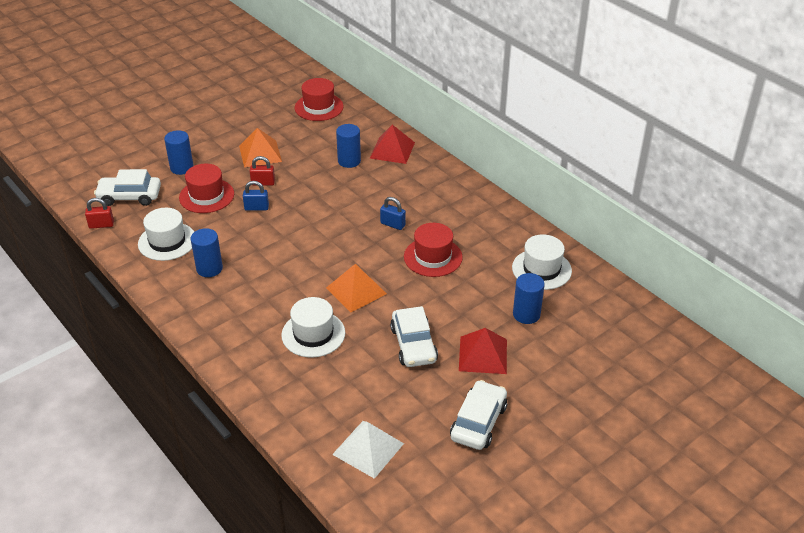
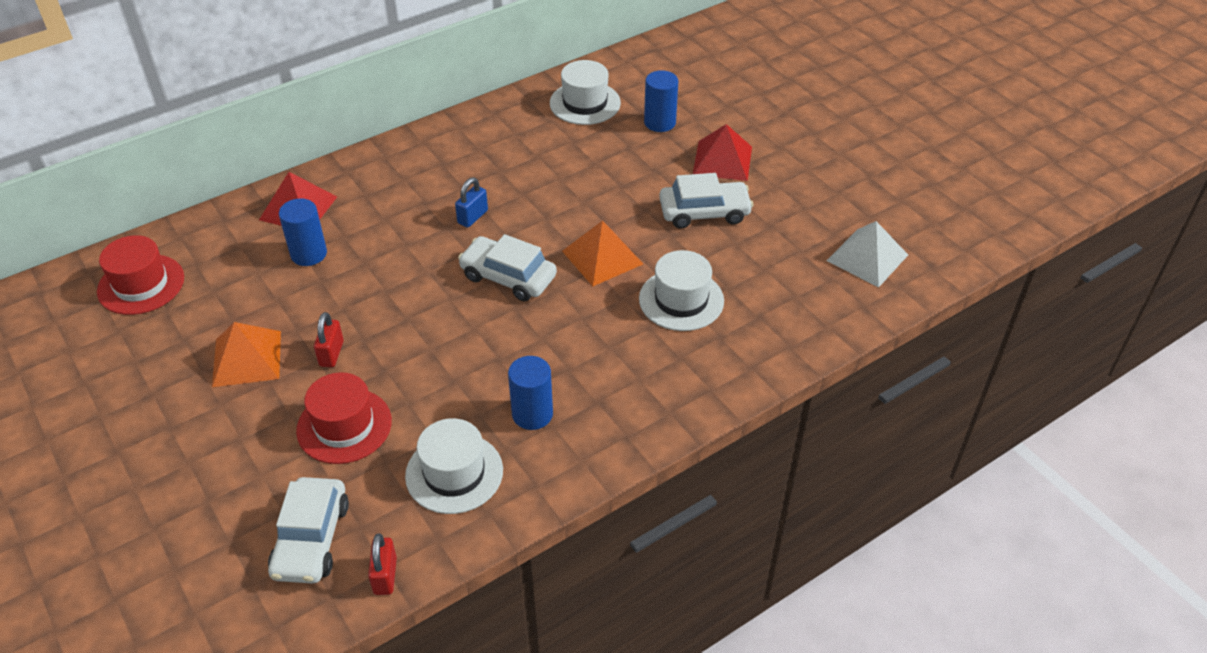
camera: 85 degrees left, 5 degrees up
(182, 168) = (248, 465): blue cylinder -> none
(256, 208) = (395, 361): blue padlock -> none
(433, 257) = (547, 185): red hat -> none
(478, 422) = (822, 173): white car -> white car (508, 277)

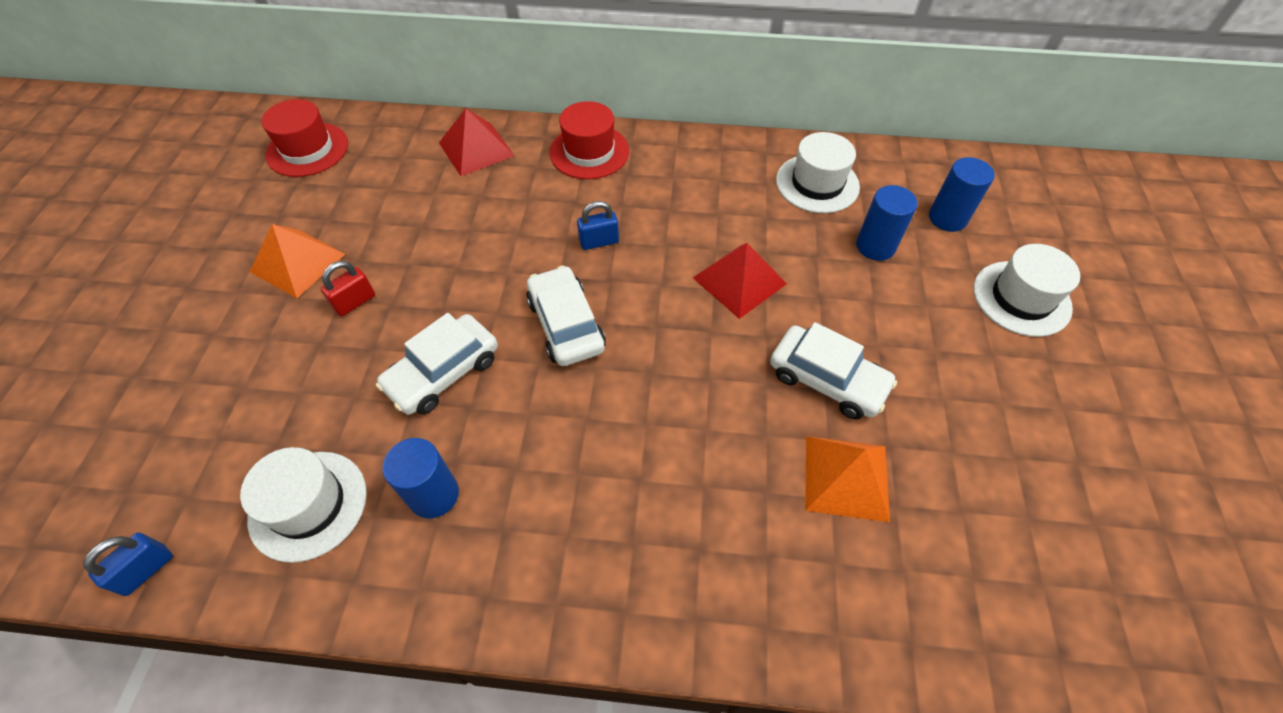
camera: 40 degrees right, 10 degrees up
(309, 254) = (439, 196): blue cylinder -> blue cylinder (947, 218)
(311, 539) = (146, 478): white car -> white car (443, 373)
(344, 426) = (288, 381): red hat -> red hat (589, 152)
(385, 576) = (146, 570): red padlock -> blue padlock
(602, 257) = (671, 362): orange pyramid -> orange pyramid (846, 477)
(681, 300) = (702, 470): white hat -> white hat (1021, 298)
(722, 160) = (905, 329): red pyramid -> red pyramid (739, 280)
(867, 257) = (977, 575): white pyramid -> none

